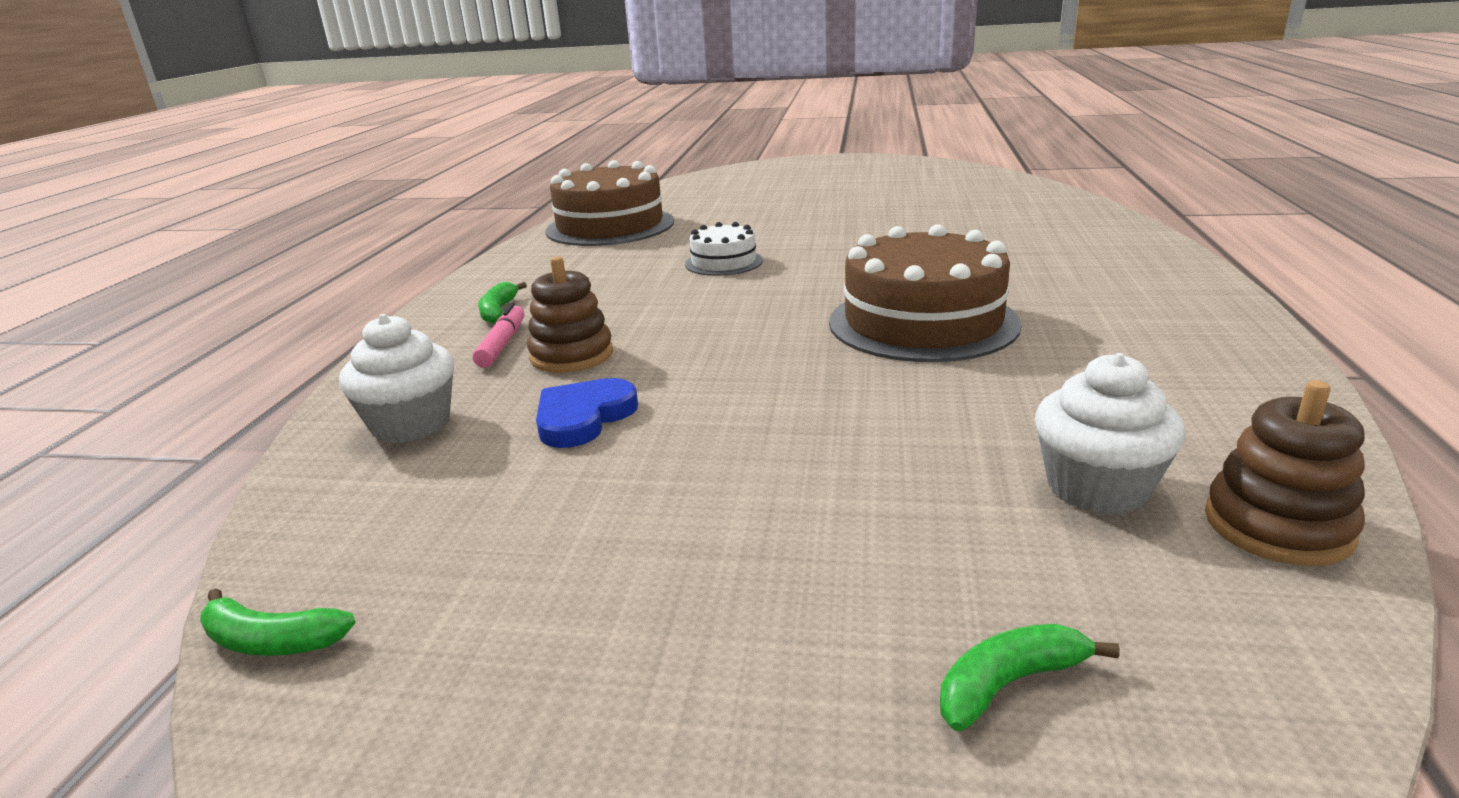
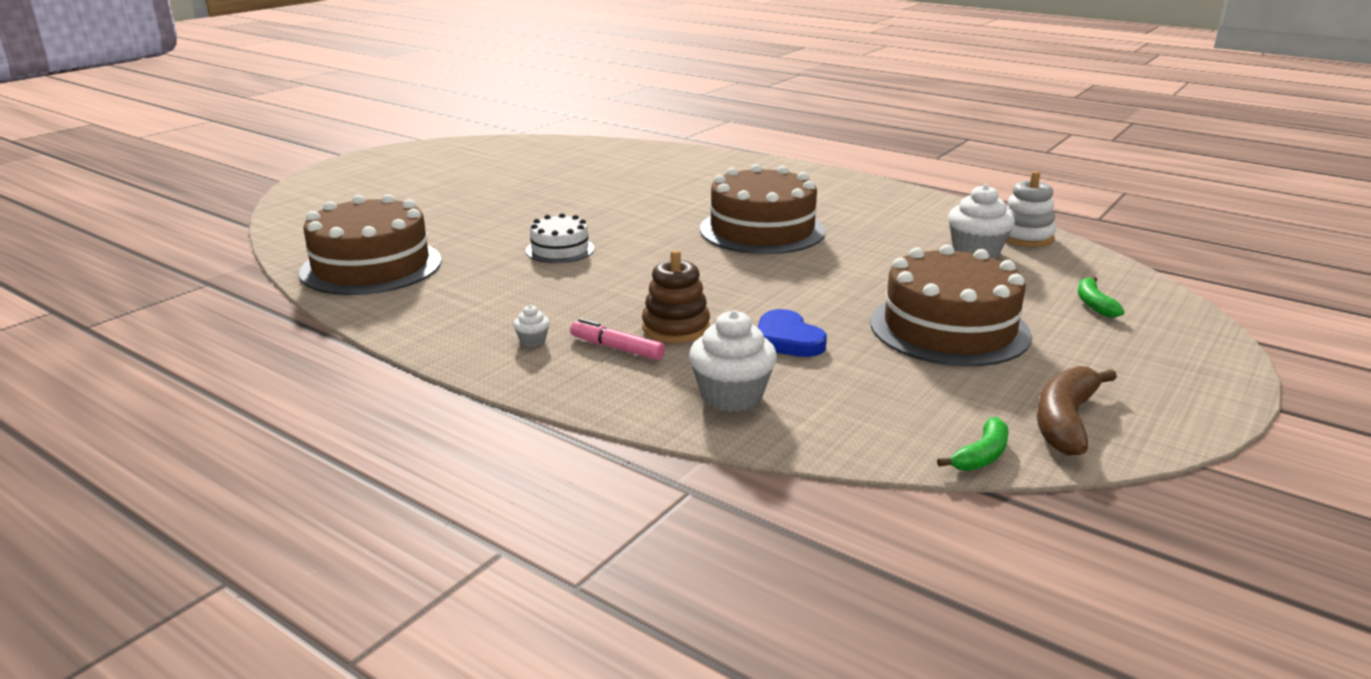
camera: 65 degrees left, 0 degrees up
(407, 720) = (1065, 421): none -> brown banana
(498, 311) = (532, 341): green banana -> white cupcake
(717, 526) = (949, 328): none -> brown cake
(1277, 526) = (1025, 237): brown stacking toy -> white stacking toy

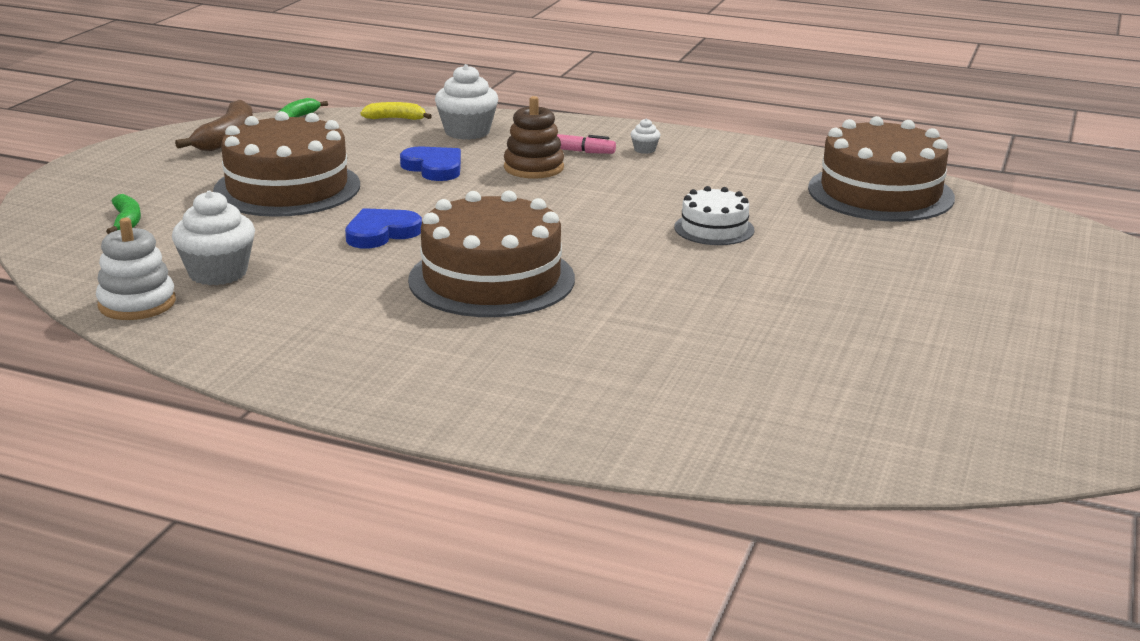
camera: 165 degrees right, 0 degrees up
(828, 437) = (395, 119): none -> yellow banana
(846, 271) = (381, 233): none -> blue heart

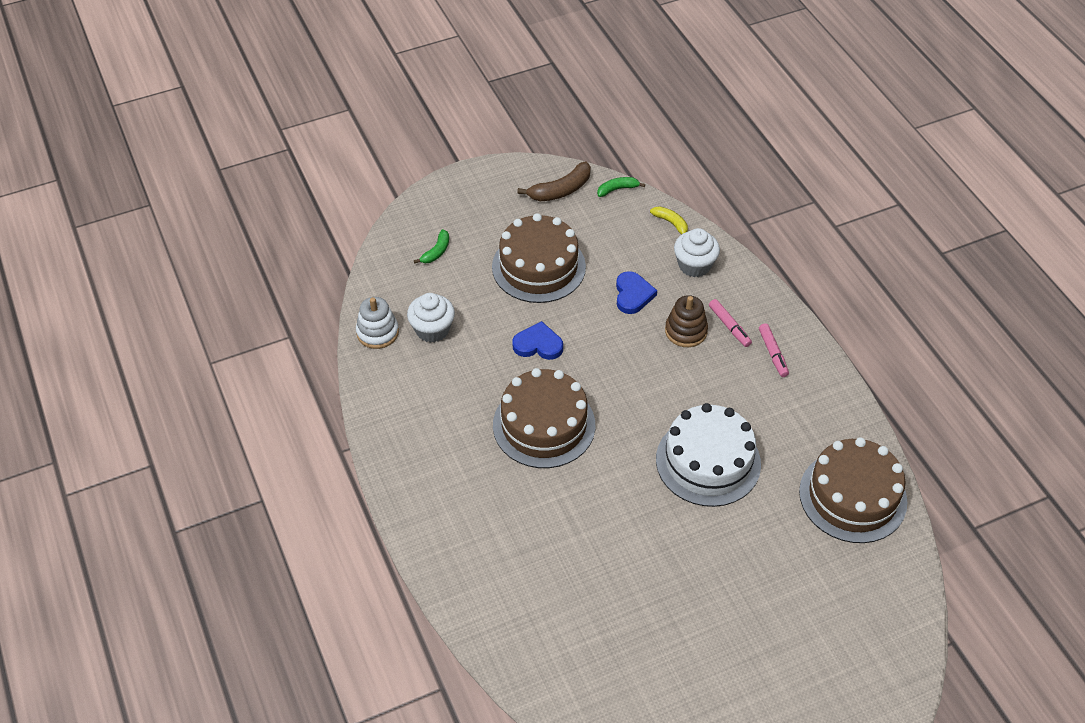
camera: 45 degrees right, 25 degrees up
(644, 150) = (773, 353): white cupcake -> pink marker
(714, 228) = (708, 461): white cake -> white cake, size x1.92

